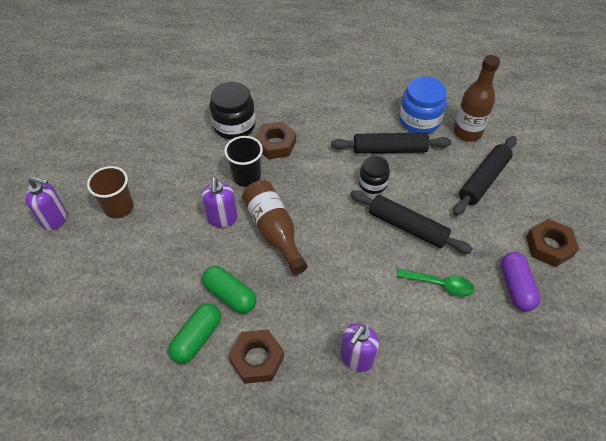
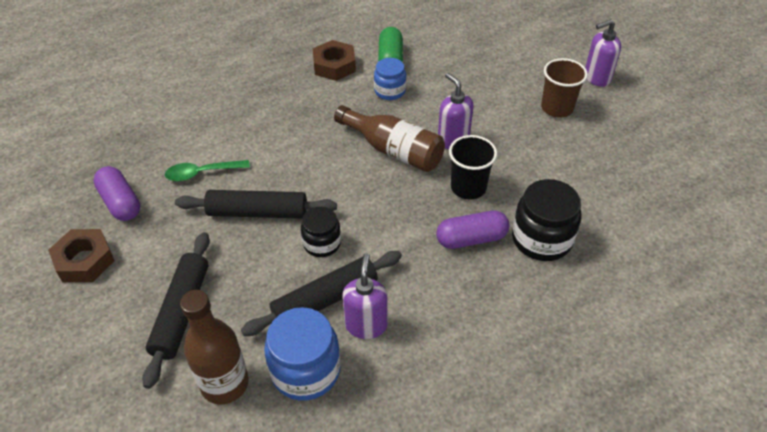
camera: 150 degrees right, 5 degrees down
(230, 295) = (390, 91): green capsule -> blue jar
(275, 144) = (471, 239): brown nut -> purple capsule
(356, 358) = (255, 95): purple soap dispenser -> purple soap dispenser (366, 325)

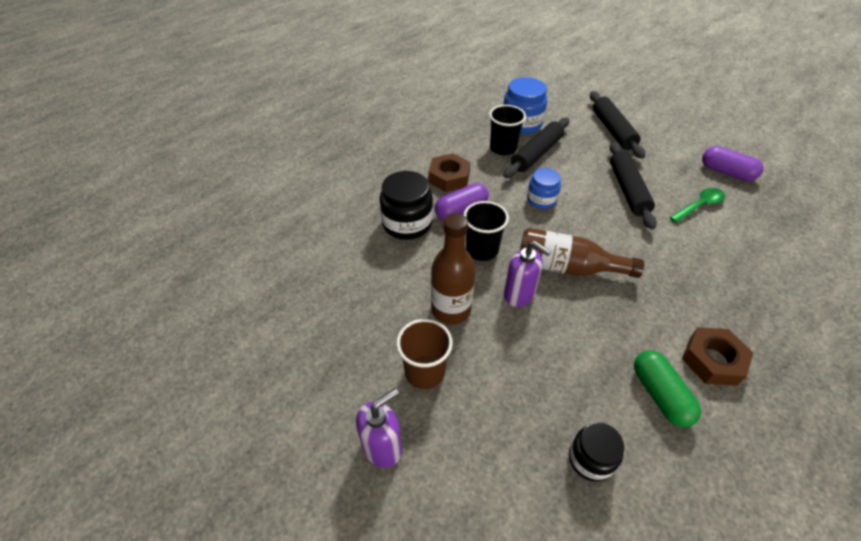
camera: 160 degrees right, 0 degrees up
(84, 260) = (699, 138): brown nut -> brown nut (449, 177)
(225, 384) = (558, 111): brown bottle -> brown bottle (451, 310)
(257, 212) = (628, 190): black rolling pin -> black rolling pin turned 75 degrees counterclockwise
(322, 243) = (565, 182): black jar -> black jar (590, 459)
(366, 325) = (503, 148): purple soap dispenser -> black cup
(390, 91) = (622, 340): blue jar -> blue jar (541, 199)

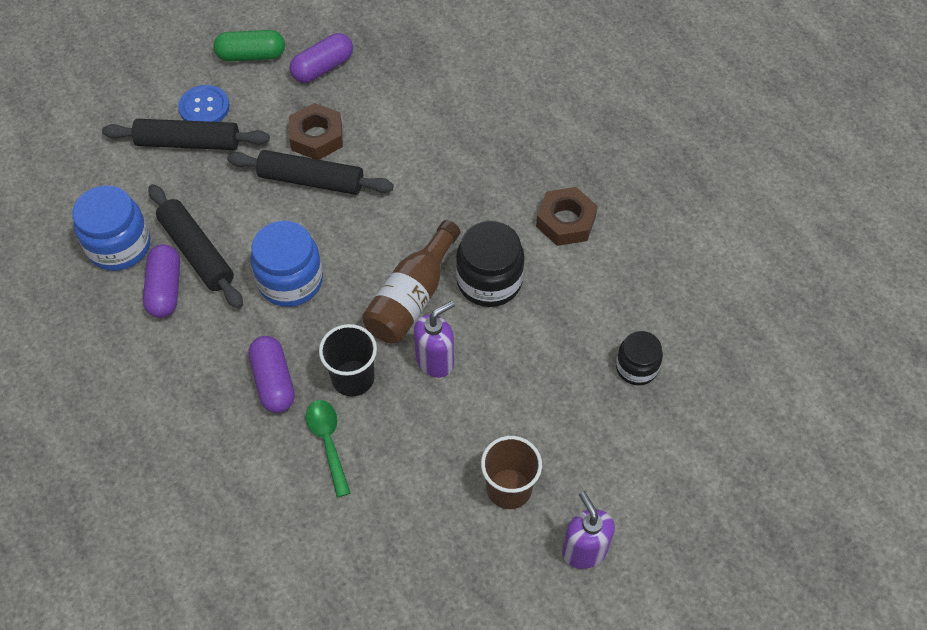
camera: 75 degrees left, 10 degrees up
(407, 223) = (272, 455): black jar -> black jar (489, 281)
(449, 177) = (199, 378): brown nut -> brown nut (317, 137)
(451, 310) = (434, 439): brown bottle -> none
(503, 148) = (165, 289): black cup -> purple capsule
(541, 199) = (290, 281): blue jar -> blue jar, size x1.60
(644, 129) = (204, 107): none -> blue button
(659, 395) = (589, 283): green capsule -> green capsule (251, 55)
(699, 205) = (366, 123): green spoon -> green spoon (328, 442)

